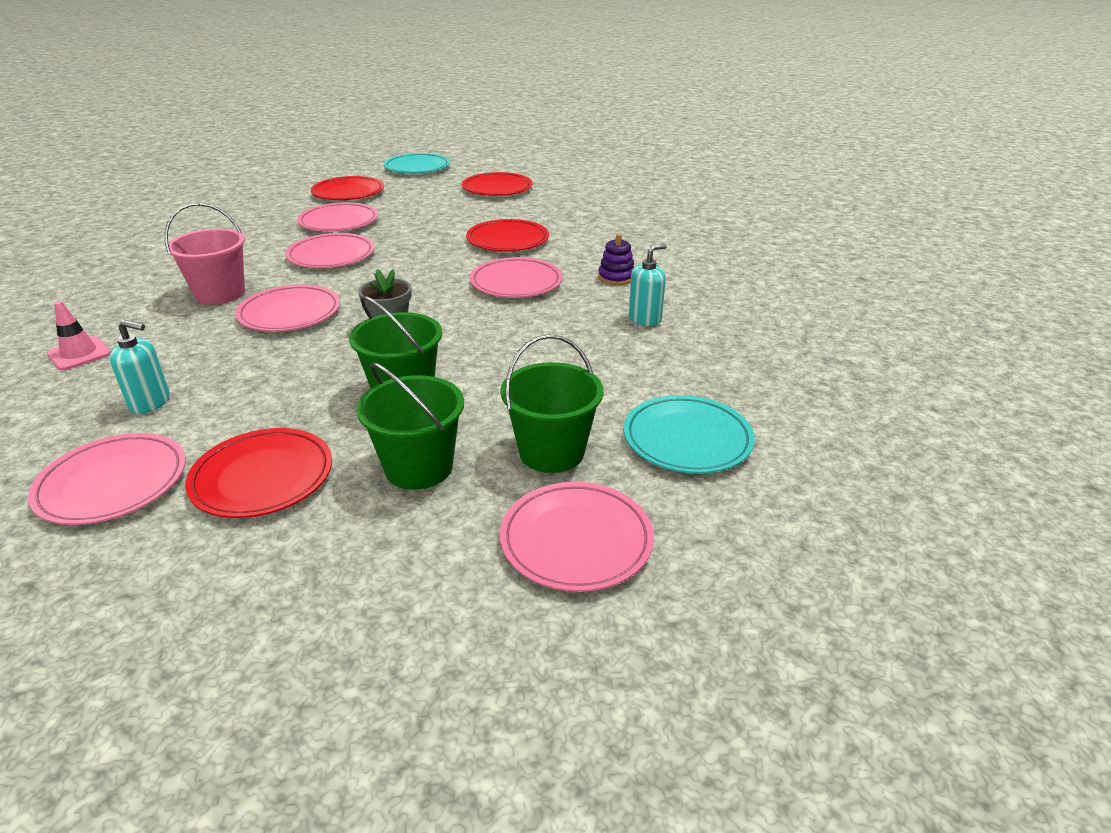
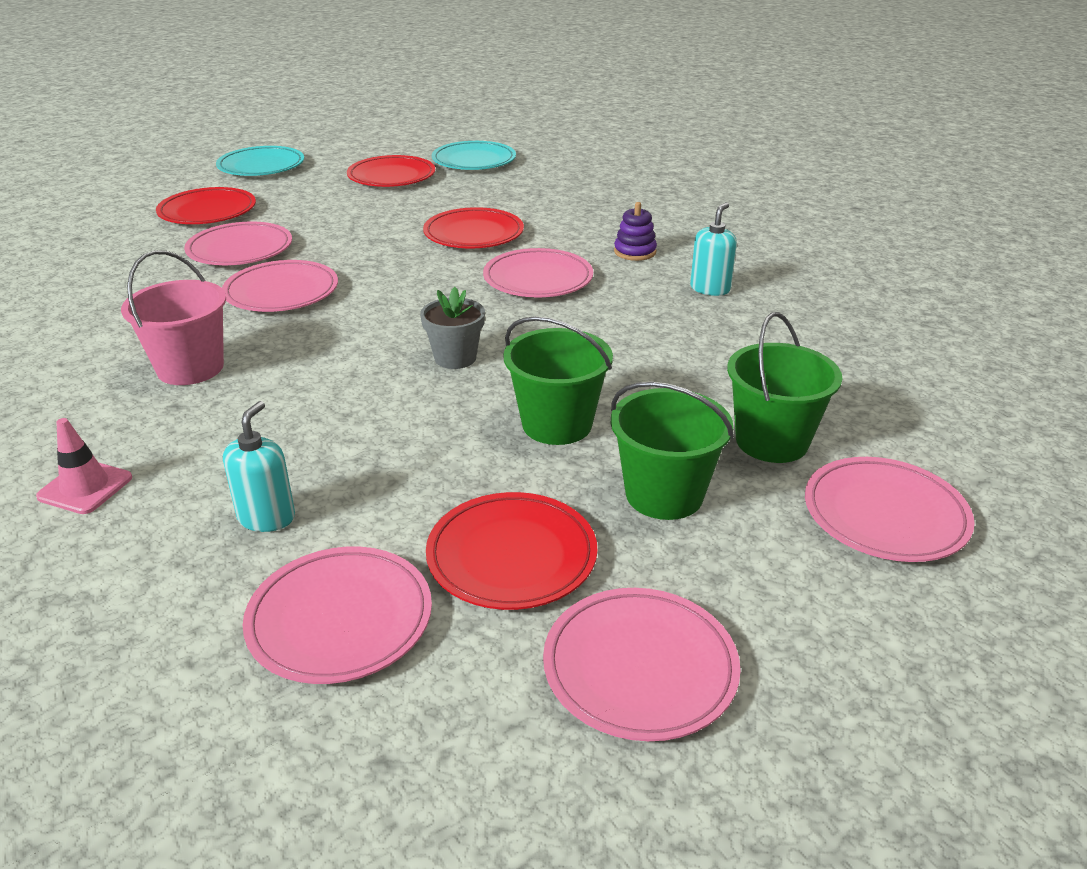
camera: 25 degrees left, 0 degrees up
(150, 403) = (266, 517): turquoise soap dispenser -> turquoise soap dispenser turned 60 degrees counterclockwise
(290, 313) = (314, 370): pink plate -> pink plate (640, 668)
(687, 439) = (874, 395): turquoise plate -> turquoise plate (474, 161)

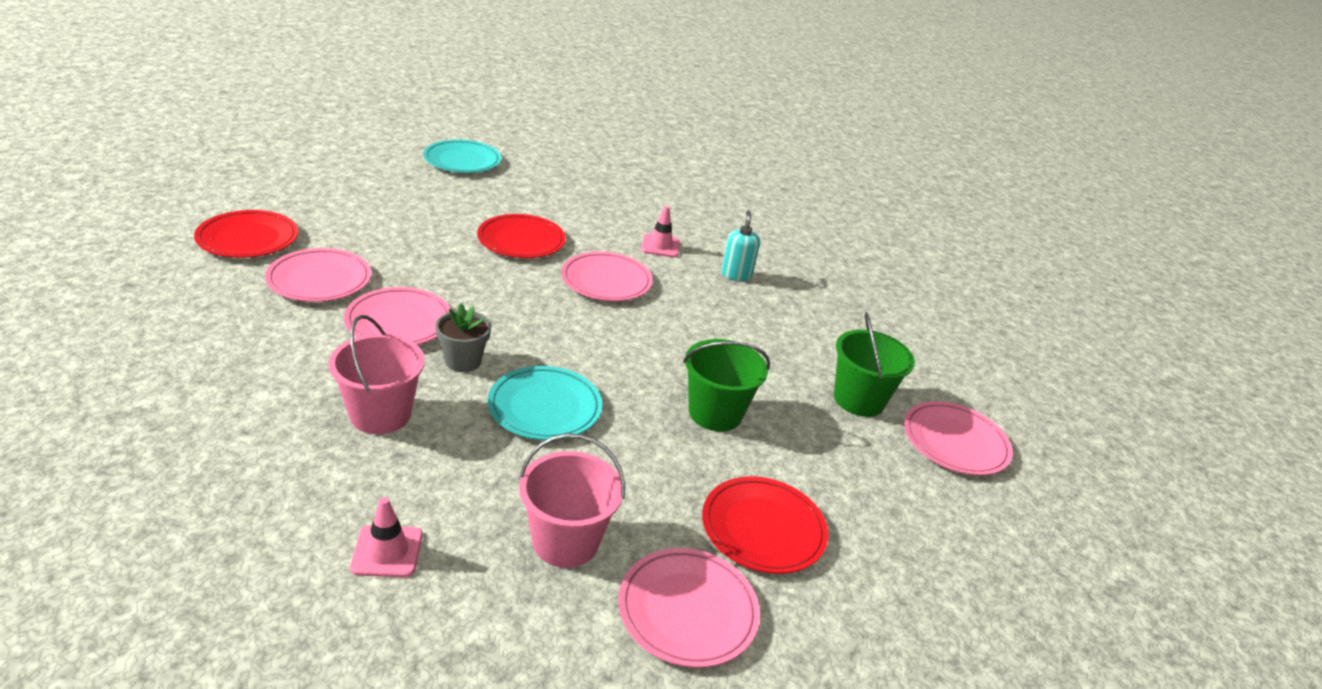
camera: 30 degrees left, 0 degrees up
(261, 166) = (259, 180): turquoise plate -> turquoise plate (545, 407)
(266, 517) = (565, 541): turquoise soap dispenser -> pink bucket
(391, 176) = (400, 183): red plate -> none
(455, 358) = (598, 366): grey flower pot -> grey flower pot (463, 361)
(635, 252) = (660, 246): purple stacking toy -> pink traffic cone
(640, 668) = (895, 589): pink plate -> none
(664, 494) = (823, 456): green bucket -> none

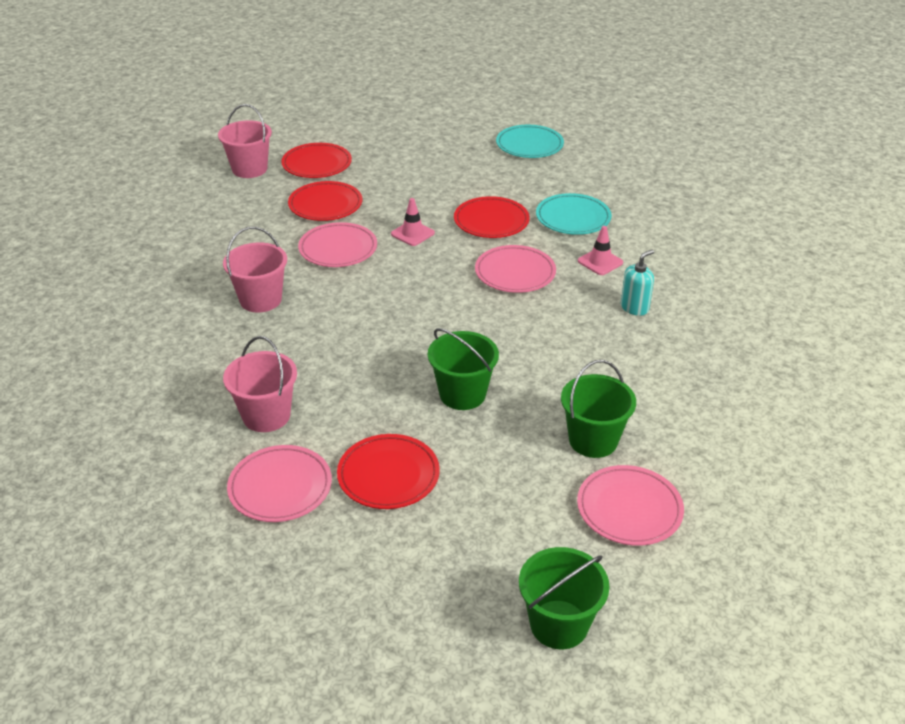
camera: 50 degrees right, 5 degrees up
(159, 269) = (249, 169): none -> pink bucket
(319, 280) = (325, 205): pink plate -> red plate
(387, 551) = (178, 371): pink traffic cone -> pink traffic cone (412, 233)
(463, 361) = (344, 288): grey flower pot -> none
(545, 407) = (355, 338): turquoise plate -> turquoise plate (573, 218)
(1050, 571) = (559, 624): none -> green bucket

